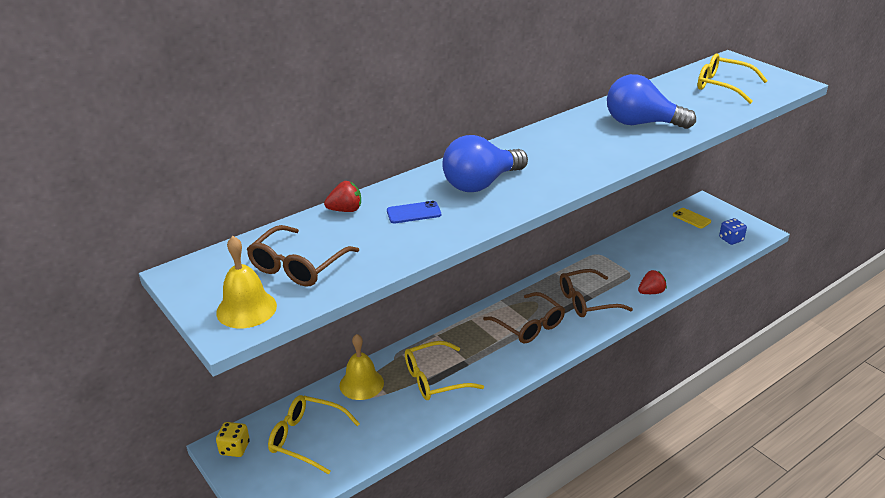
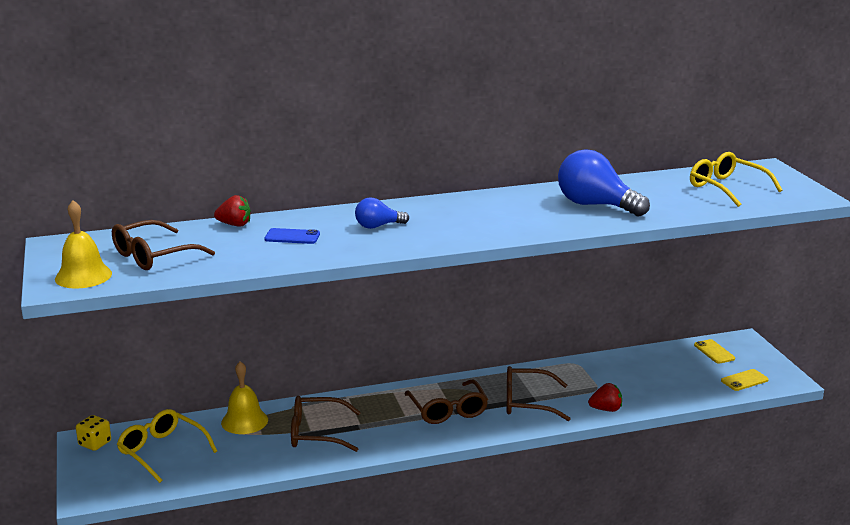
camera: 20 degrees right, 10 degrees down
(434, 379) = (316, 433): yellow glasses -> brown glasses
(481, 184) = (378, 226): blue light bulb -> blue light bulb, size x0.54
(731, 239) = (744, 380): blue dice -> yellow phone

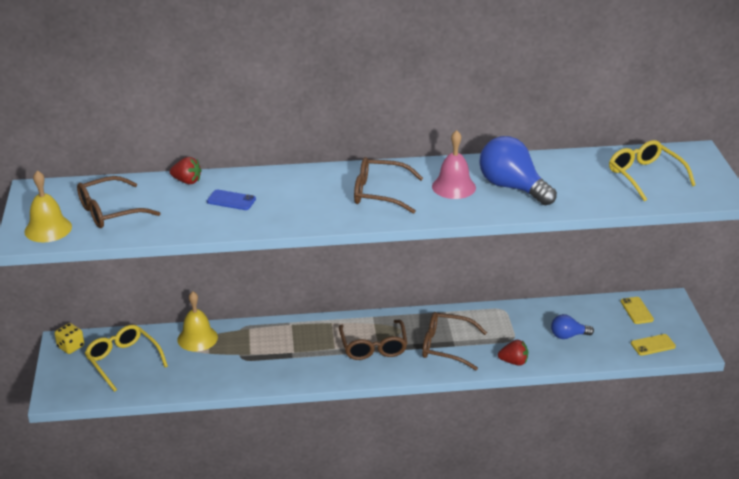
camera: 10 degrees right, 10 degrees up
(316, 433) = (254, 357): brown glasses -> brown glasses (379, 193)
(378, 226) = (308, 195): blue light bulb -> blue light bulb (568, 336)
(533, 209) = (453, 187): none -> pink bell

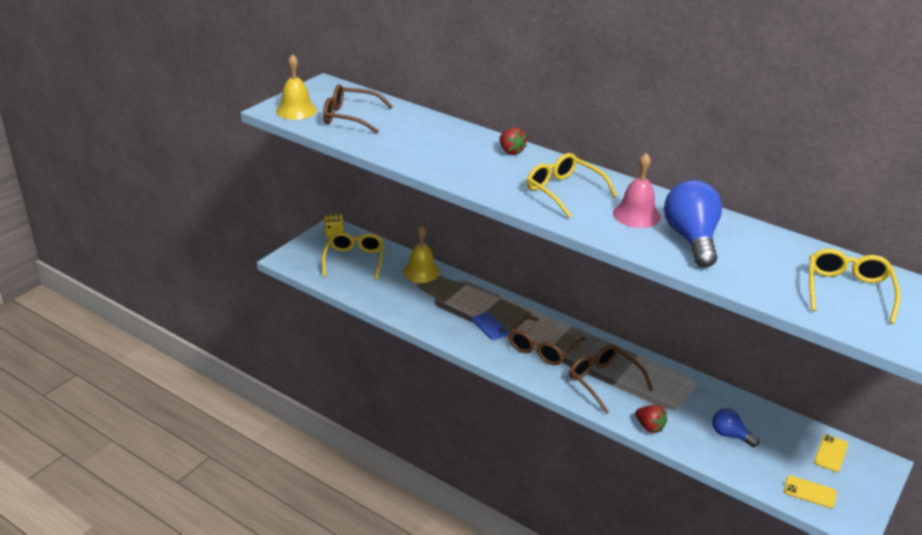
camera: 40 degrees right, 0 degrees up
(187, 181) = (431, 120): red strawberry -> red strawberry (510, 151)
(231, 200) = (442, 146): blue phone -> blue phone (490, 326)
(379, 193) = (564, 191): brown glasses -> yellow glasses

